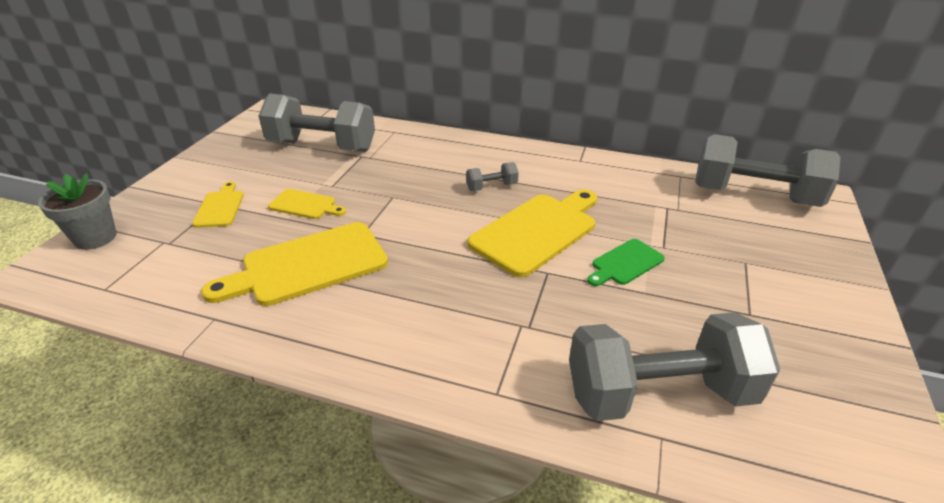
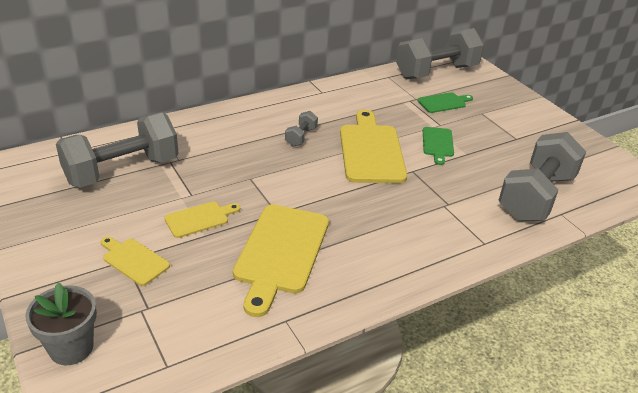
camera: 50 degrees left, 0 degrees up
(708, 228) = (443, 102): none -> green cutting board

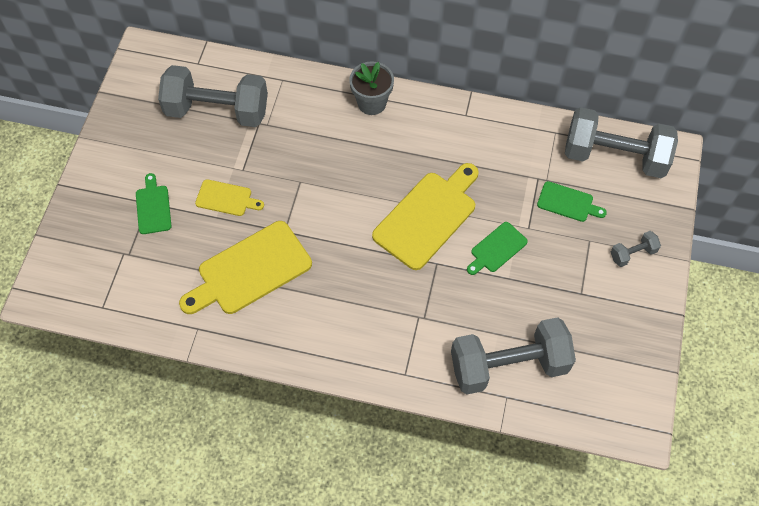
camera: 45 degrees right, 25 degrees up
(71, 348) = (65, 253): grey flower pot -> grey flower pot (372, 103)
(134, 260) = (153, 207): yellow cutting board -> green cutting board
(301, 137) = (386, 161): grey dumbbell -> grey dumbbell (633, 254)

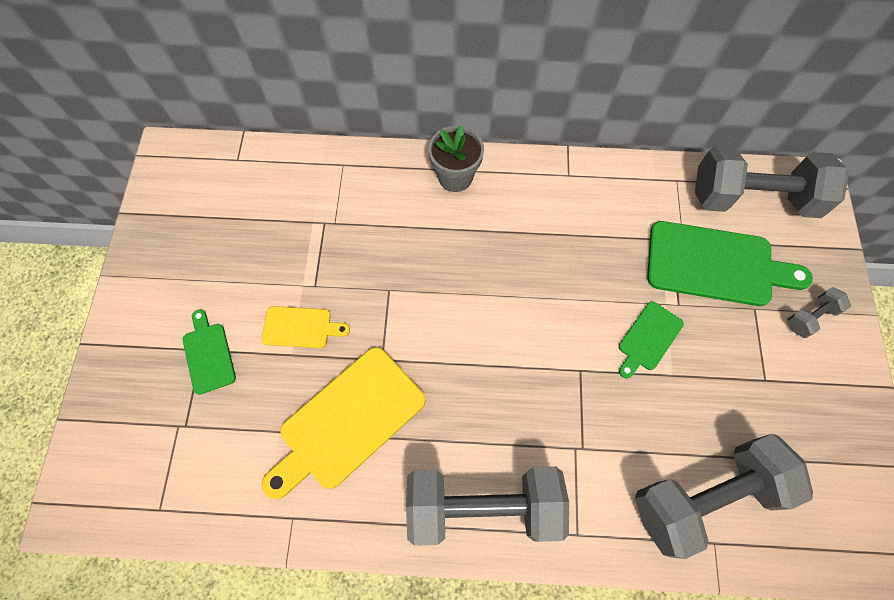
camera: 10 degrees left, 5 degrees up
(217, 110) = (270, 215): grey dumbbell -> grey dumbbell (483, 507)
(427, 217) = (554, 310): yellow cutting board -> none
(568, 202) = (716, 264): green cutting board -> green cutting board, size x1.93

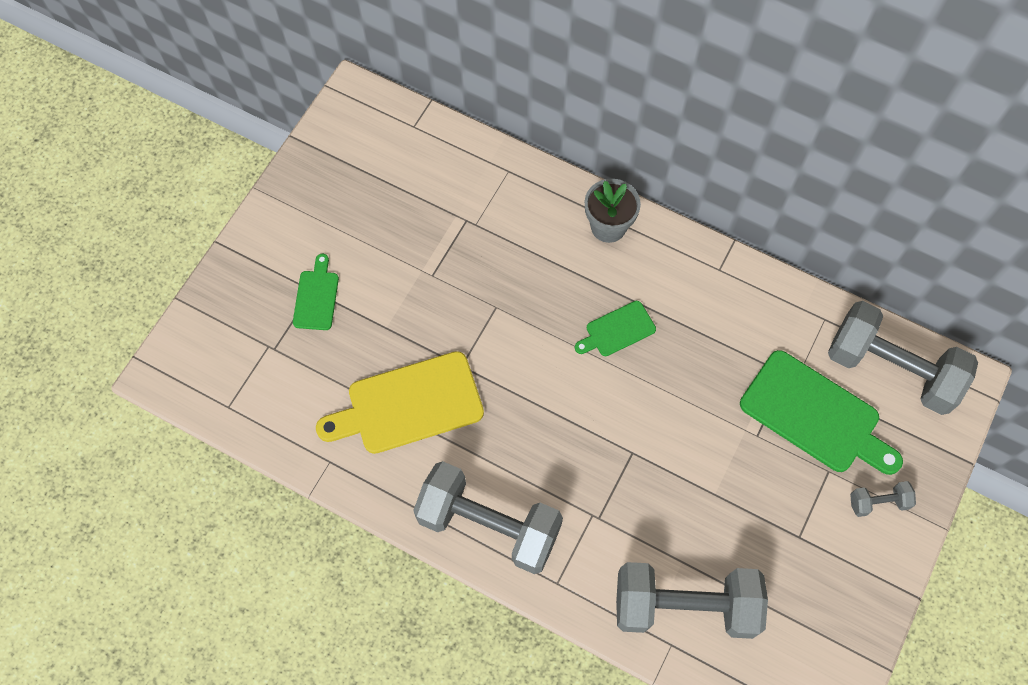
camera: 25 degrees right, 0 degrees up
(300, 327) = (404, 307): yellow cutting board -> none
(648, 338) = (711, 453): green cutting board -> green cutting board (617, 330)

